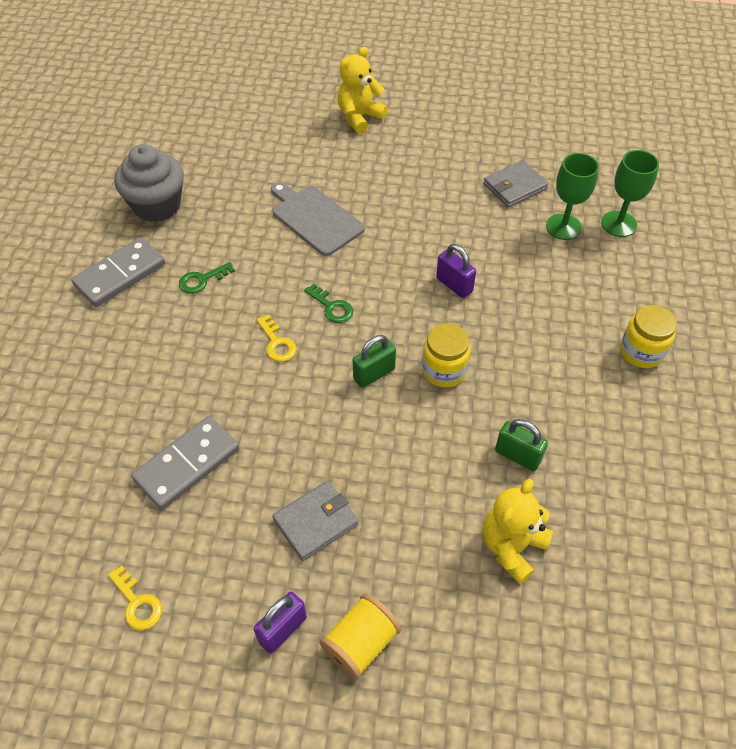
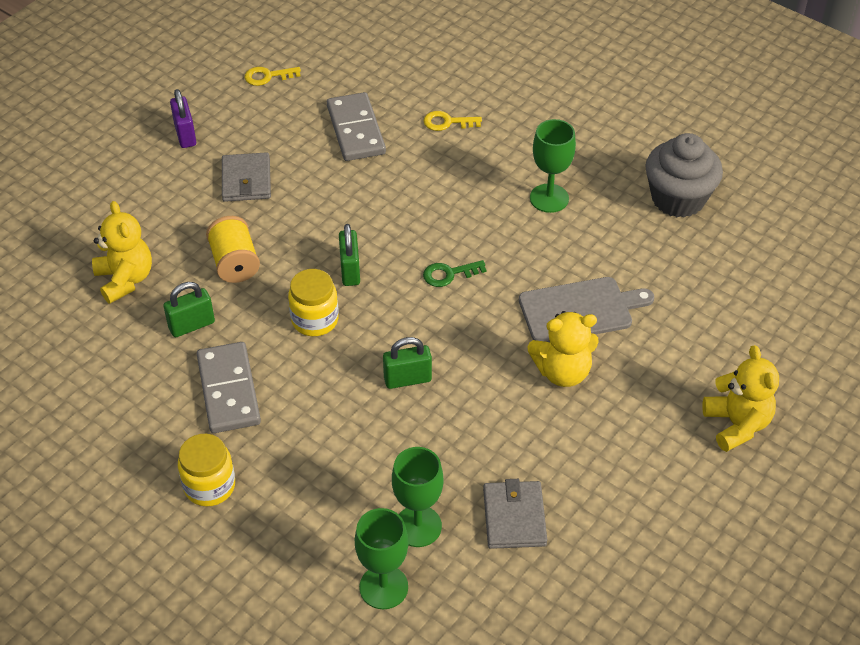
camera: 120 degrees right, 5 degrees down
(120, 275) = (594, 148): grey domino -> grey domino (228, 390)
(202, 280) = (549, 198): green key -> green goblet
(277, 343) = (434, 221): yellow key -> yellow key (447, 122)
(360, 643) = (140, 168): yellow spool -> yellow spool (235, 263)
(380, 207) = (562, 372): none -> yellow teddy bear
(454, 285) = (407, 379): purple padlock -> green padlock

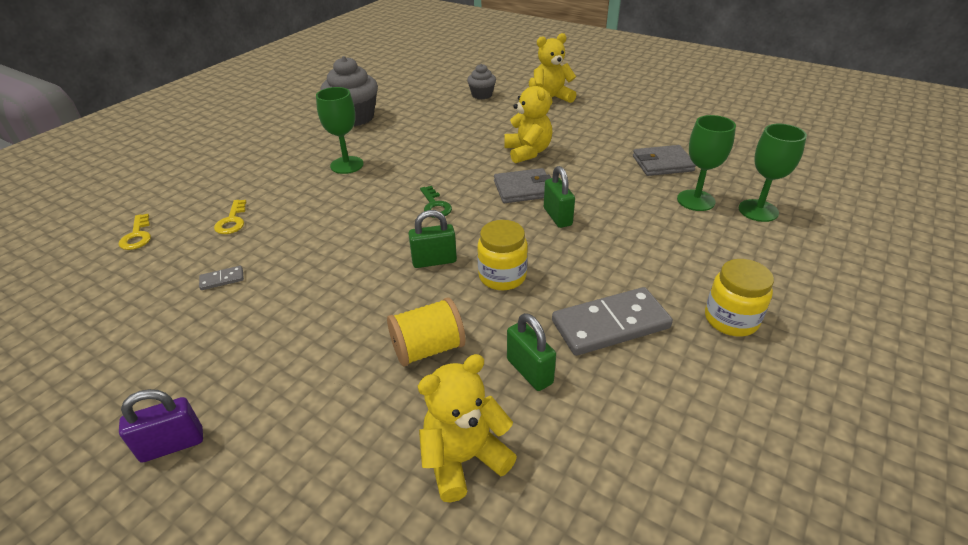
camera: 95 degrees left, 10 degrees down
(246, 180) = (285, 360): grey wallet -> grey wallet (523, 189)
(267, 76) = (81, 370): yellow key -> yellow key (137, 236)
(355, 130) = (222, 279): grey domino -> grey domino, size x0.42
(580, 310) = (467, 148): grey cutting board -> none
(752, 339) = (482, 95): none -> grey cupcake

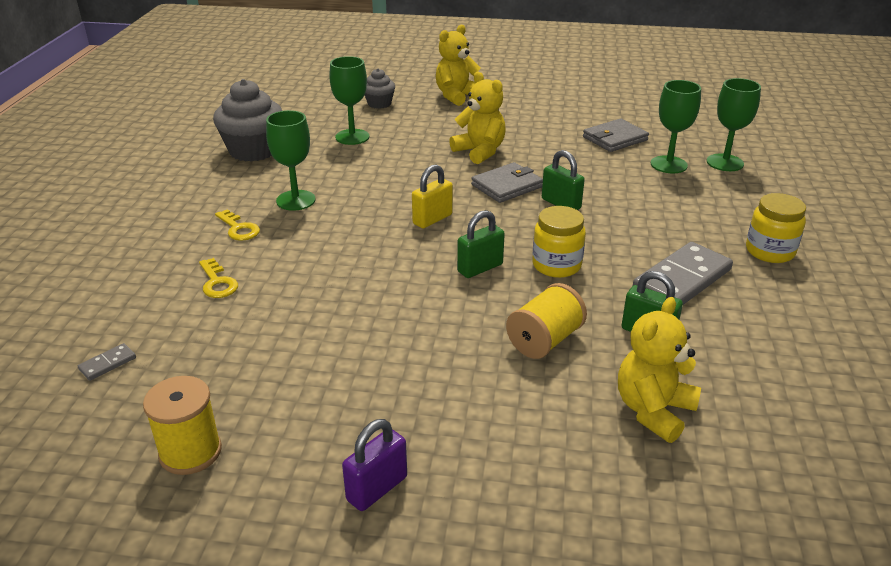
camera: 25 degrees left, 5 degrees down
(86, 359) = (190, 452): none -> yellow spool
(137, 236) = (111, 324): yellow key -> yellow key (238, 229)
(222, 279) = (269, 339): grey domino -> grey domino (108, 364)
(435, 205) = (432, 219): green key -> yellow padlock
(436, 120) = (352, 137): none -> green goblet

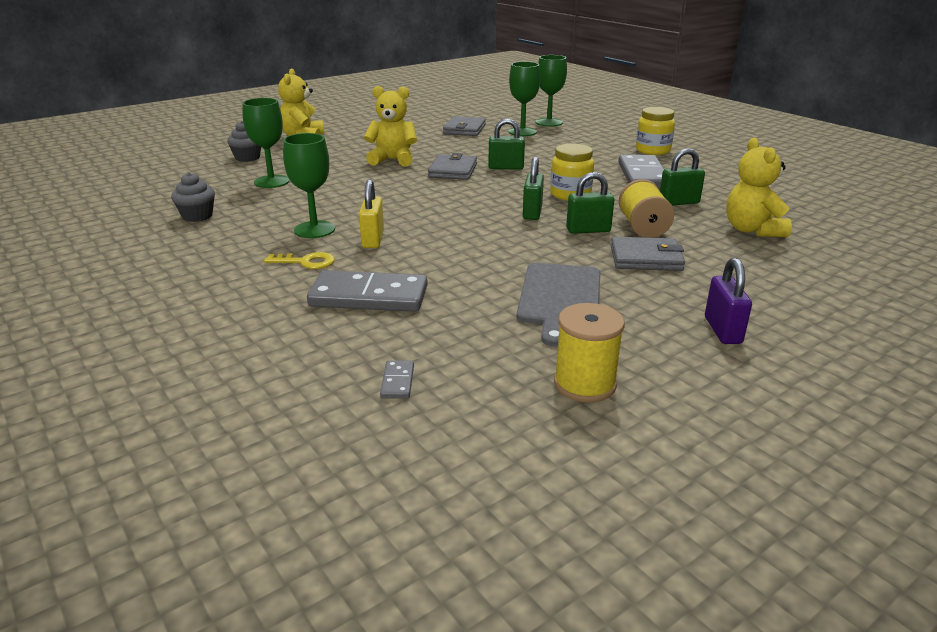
camera: 45 degrees left, 5 degrees down
(217, 283) = (369, 297): yellow key -> grey domino
(253, 151) = (197, 216): grey cupcake -> grey cupcake, size x0.55
(325, 368) = (559, 298): none -> grey cutting board
(432, 219) = (444, 202): yellow padlock -> yellow padlock (373, 239)
(474, 374) = (645, 258): none -> grey wallet
(488, 314) = (588, 230): none -> green padlock

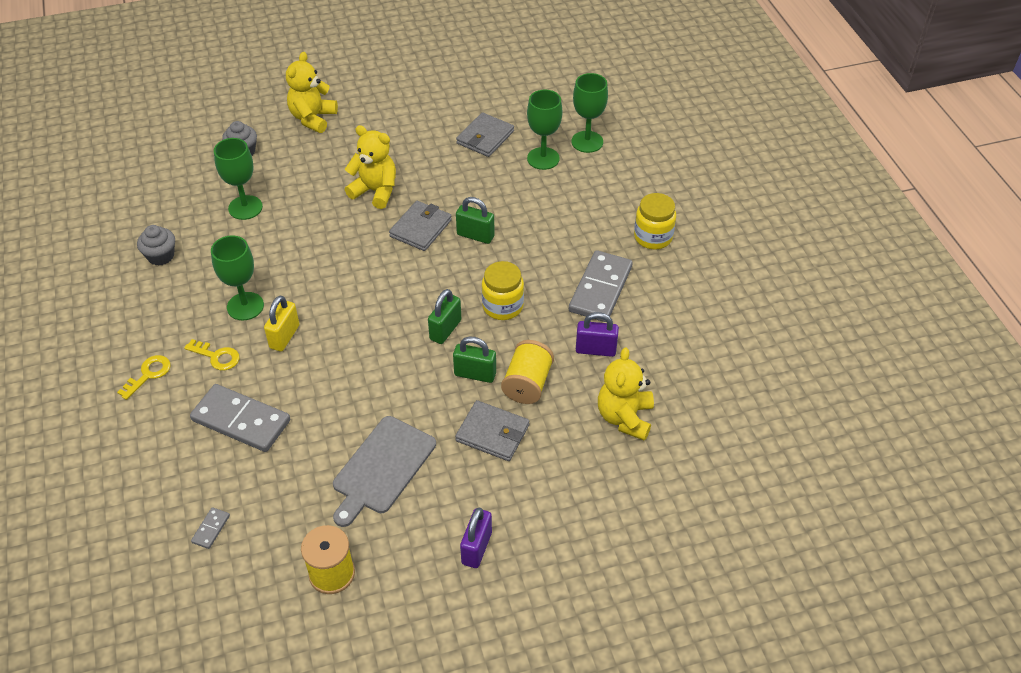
camera: 20 degrees right, 20 degrees up
(231, 286) = (148, 374): none -> yellow key
(679, 202) = (595, 350): green padlock -> purple padlock

